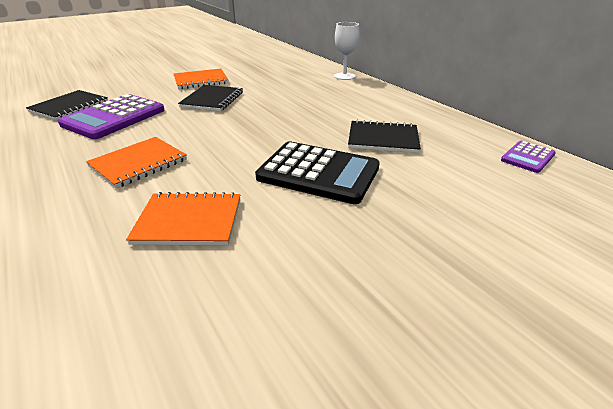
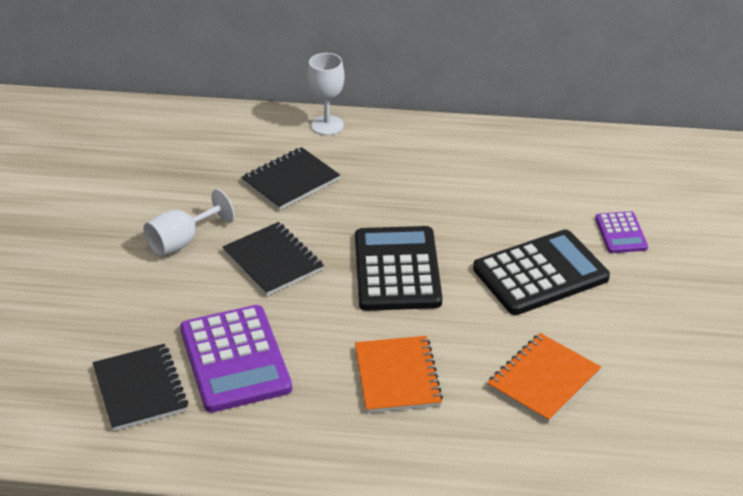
camera: 50 degrees left, 5 degrees up
(201, 80) = (182, 241): orange notebook -> white goblet
(250, 128) = (397, 270): none -> black calculator
(383, 139) = (520, 200): black notebook -> black notebook (290, 181)
(527, 157) = (636, 150): purple calculator -> purple calculator (621, 233)

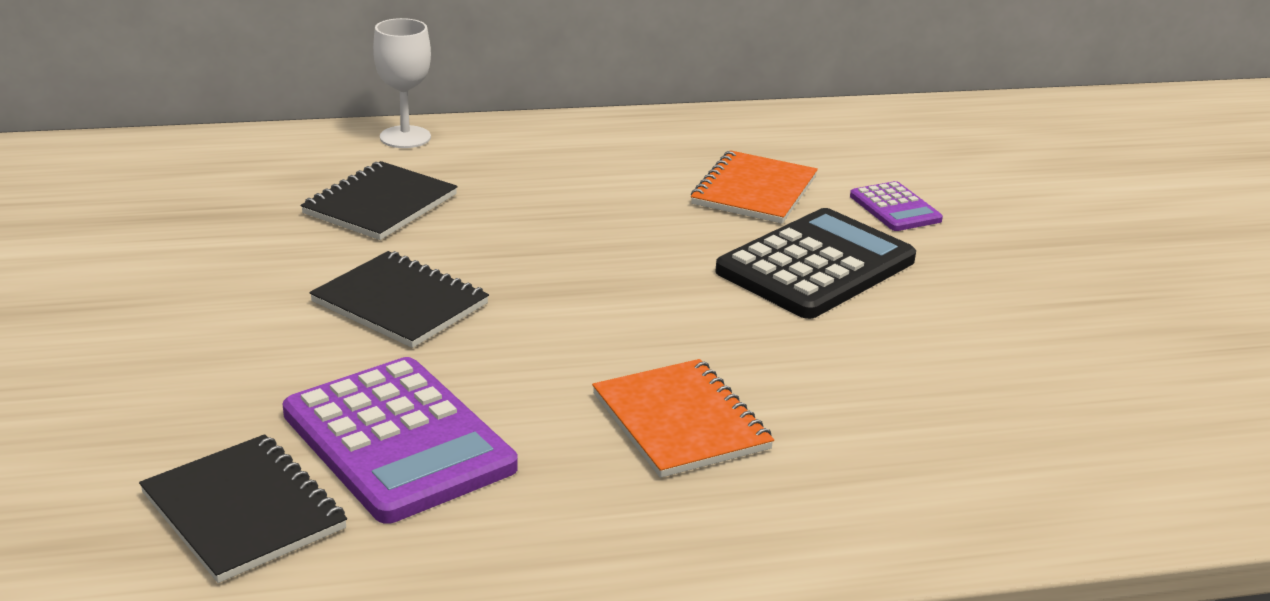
camera: 20 degrees left, 10 degrees down
(182, 241) = (234, 298): white goblet -> none
(397, 270) = (603, 288): black calculator -> none
(543, 380) = (903, 390): orange notebook -> orange notebook (754, 191)

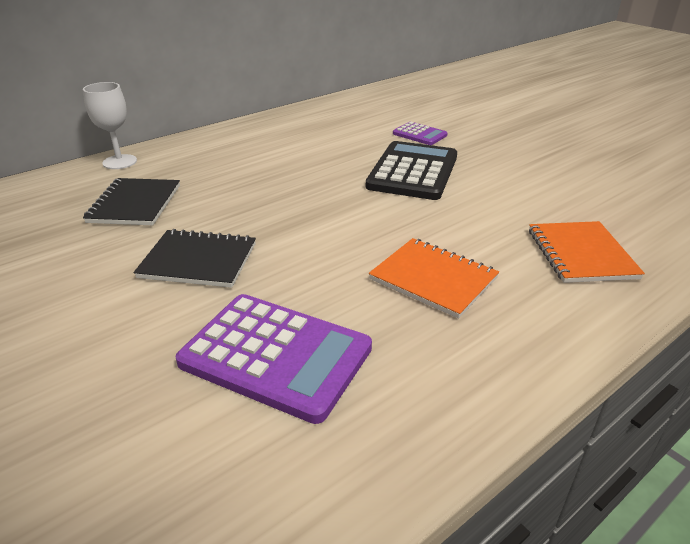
camera: 25 degrees left, 5 degrees up
(243, 511) = (206, 459): black notebook -> none
(754, 191) = (344, 143): orange notebook -> orange notebook (581, 254)

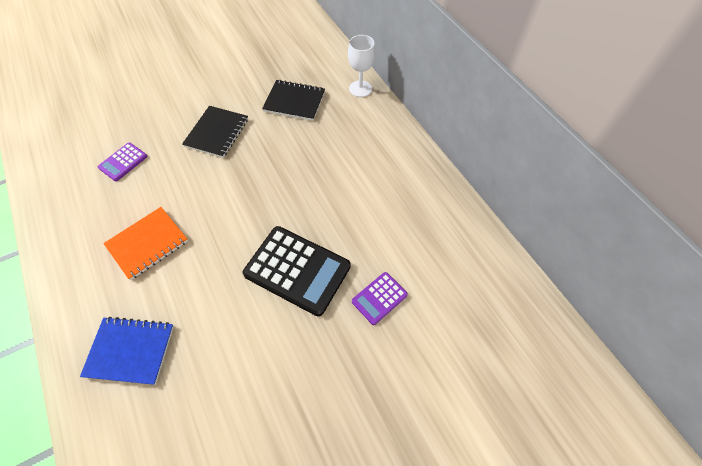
camera: 100 degrees right, 25 degrees up
(276, 356) = (123, 162): purple calculator -> purple calculator, size x0.51
(581, 254) = (130, 351): orange notebook -> blue notebook

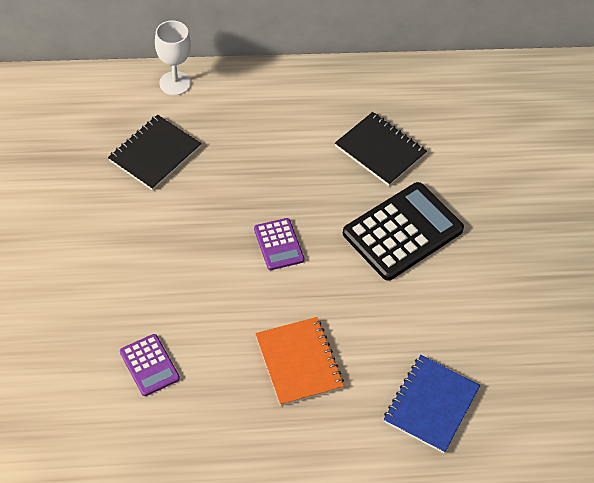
camera: 70 degrees left, 5 degrees down
(217, 133) = (159, 249): black notebook -> black notebook (380, 150)
(379, 298) = (464, 177): purple calculator -> purple calculator (278, 244)

